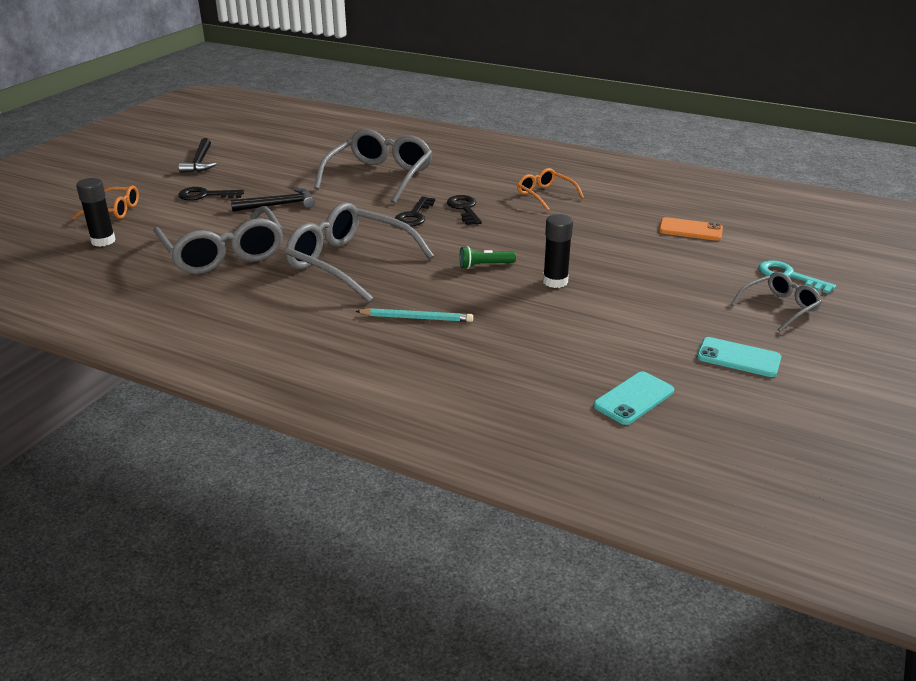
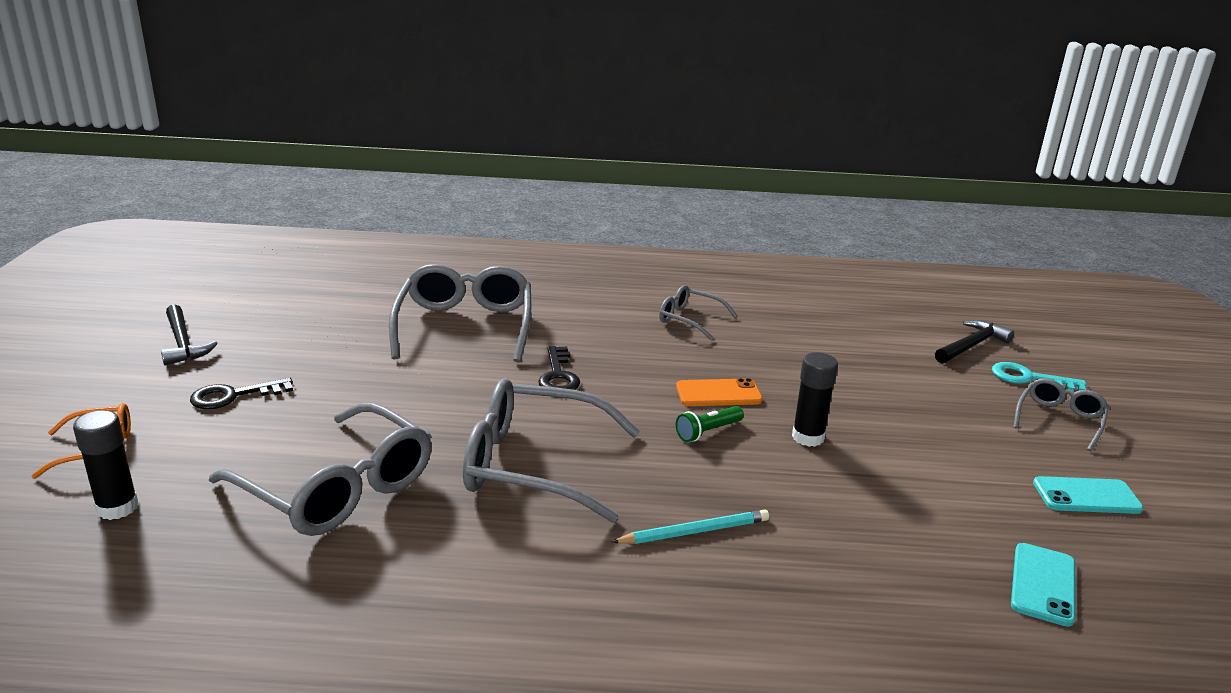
camera: 25 degrees left, 5 degrees down
(279, 205) = (359, 392): black hammer -> black hammer (972, 345)
(464, 209) = (612, 355): black key -> none
(545, 195) = (690, 319): orange glasses -> grey glasses
(690, 230) = (883, 338): orange phone -> orange phone (718, 394)

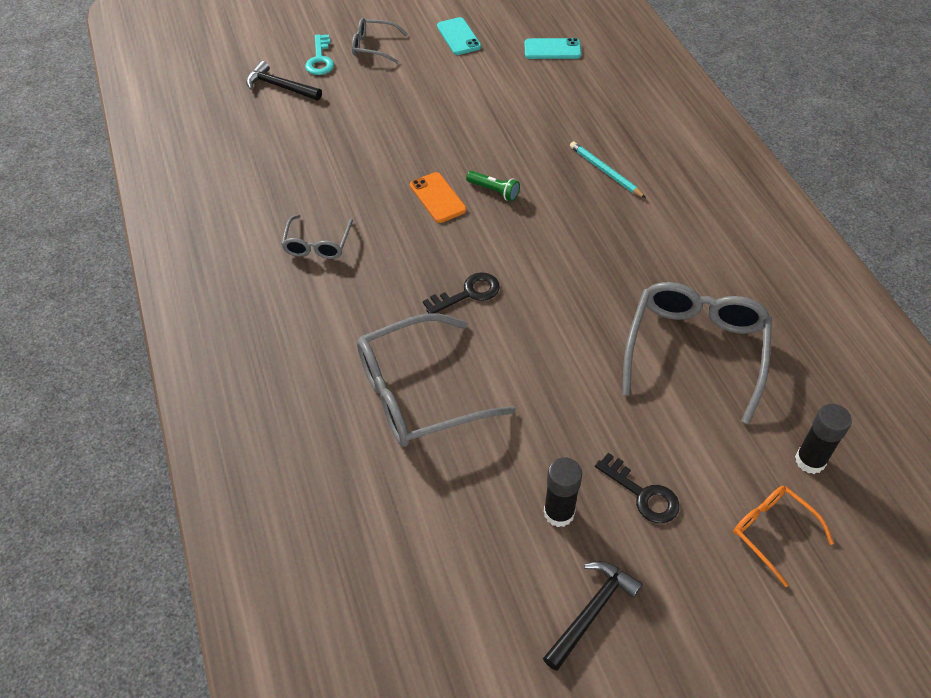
camera: 110 degrees left, 25 degrees up
(534, 465) = (594, 262): grey glasses -> none
(808, 437) = (468, 145): black glue stick -> black glue stick (559, 513)

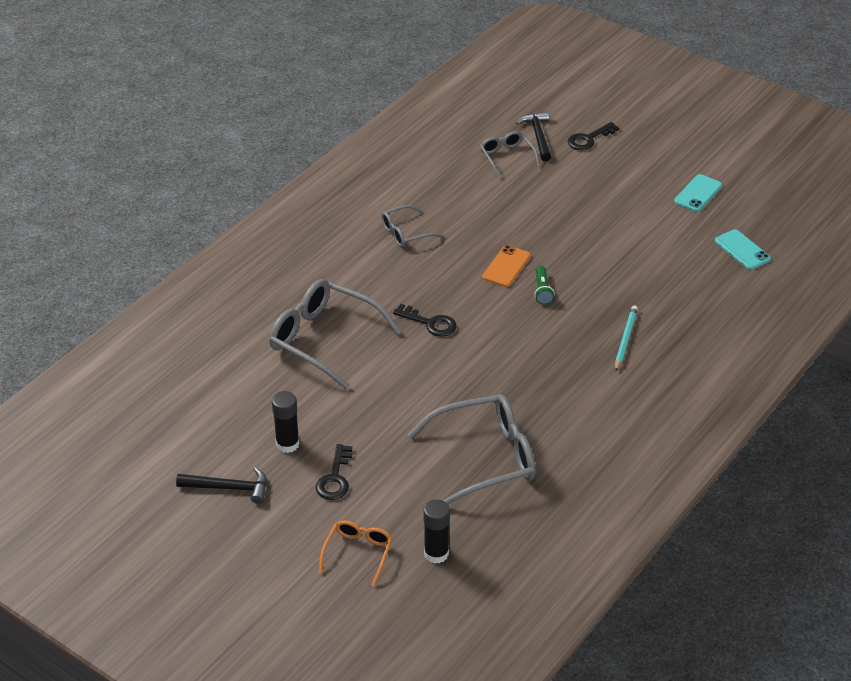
camera: 55 degrees right, 10 degrees down
(320, 59) = (589, 139): turquoise key -> black key
(373, 46) = (634, 157): grey glasses -> grey glasses (507, 157)

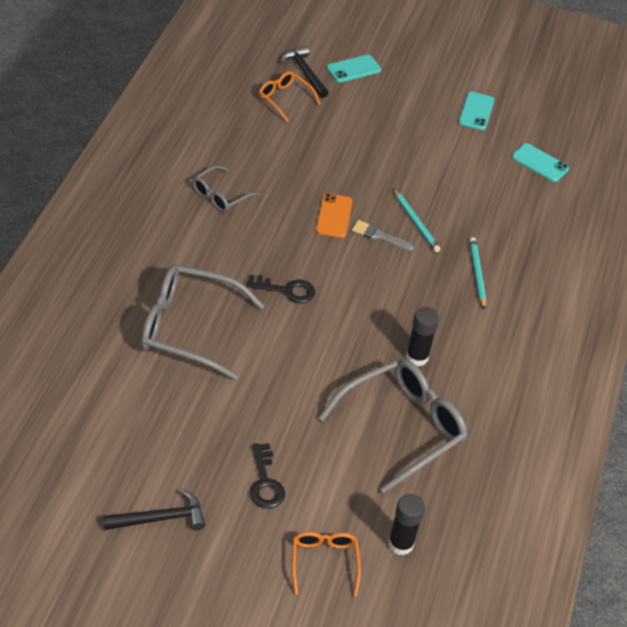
camera: 25 degrees left, 5 degrees up
(287, 444) = (200, 454): black glue stick -> black glue stick (417, 357)
(507, 157) = (285, 99): grey glasses -> orange glasses
(542, 291) = (379, 236): green flashlight -> grey brush
(585, 284) = (416, 222): none -> turquoise pencil
(589, 139) = (353, 69): black key -> turquoise phone

